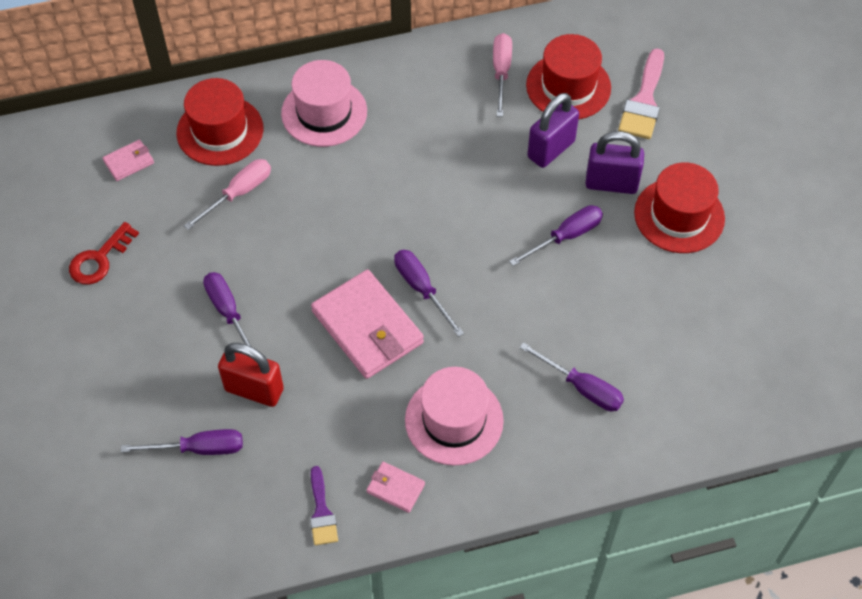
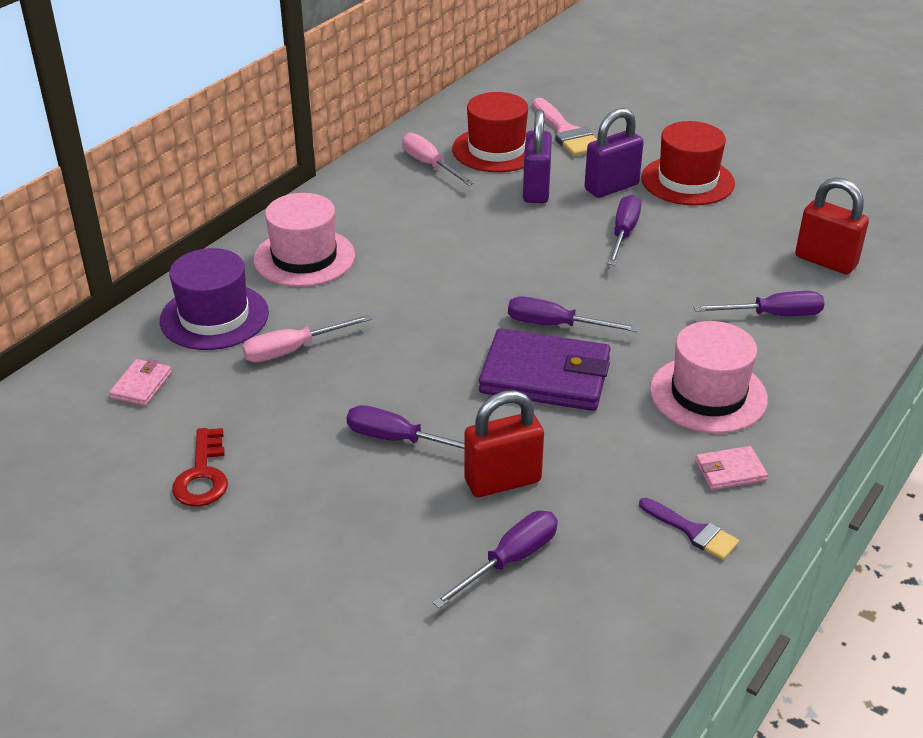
camera: 40 degrees left, 20 degrees down
(220, 131) = (214, 317): red hat -> purple hat
(239, 193) = (293, 350): pink screwdriver -> pink screwdriver turned 120 degrees counterclockwise
(367, 327) = (545, 376): pink wallet -> purple wallet
(686, 367) = (825, 261): none -> red padlock

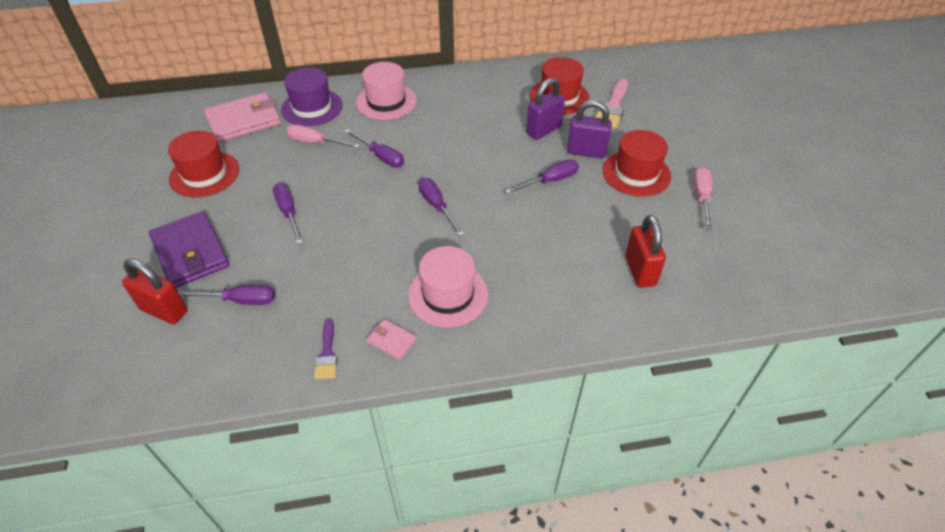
camera: 45 degrees right, 10 degrees up
(141, 385) = (244, 121): pink wallet -> pink wallet, size x2.15
(203, 475) = (204, 174): red key -> red hat
(430, 165) = (513, 87): pink screwdriver -> pink screwdriver (701, 197)
(502, 481) = (294, 263): red padlock -> red padlock (164, 310)
(545, 376) = (391, 228): purple wallet -> purple wallet (190, 253)
(773, 315) = (554, 279): purple screwdriver -> purple screwdriver (381, 157)

